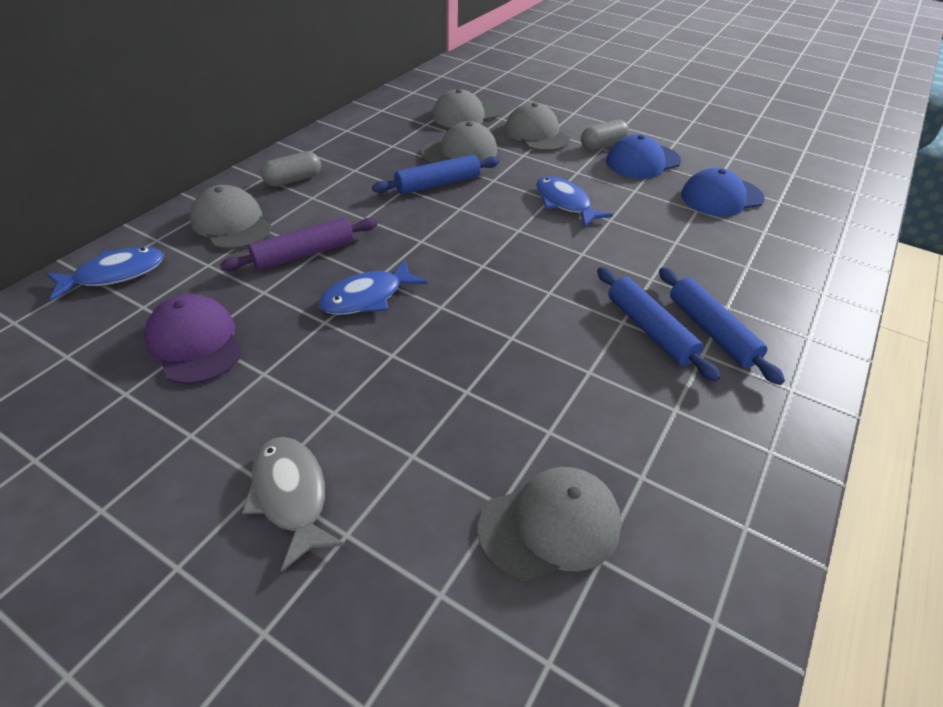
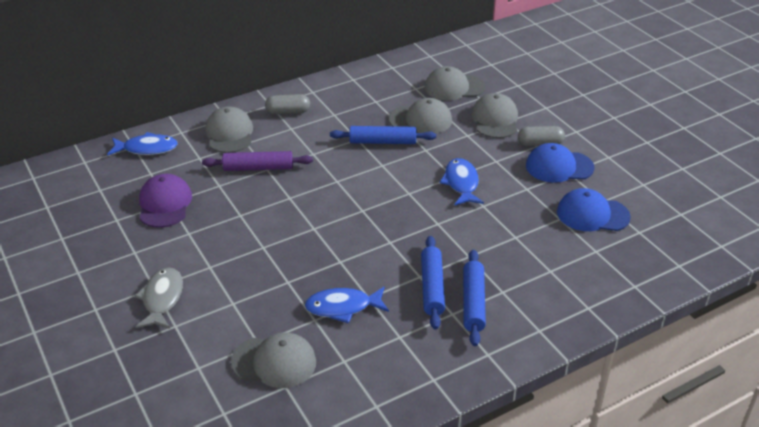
camera: 30 degrees right, 5 degrees down
(367, 297) = (275, 208): blue fish -> blue fish (343, 307)

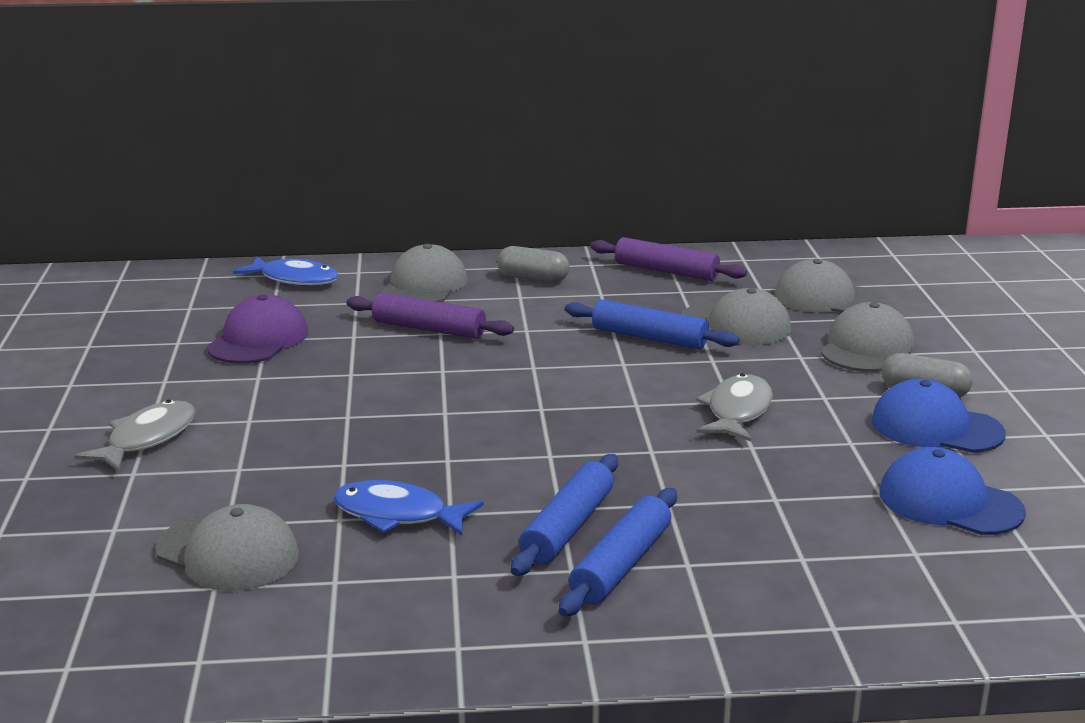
camera: 25 degrees right, 15 degrees down
(357, 87) = (666, 271): none -> purple rolling pin
(461, 183) = (737, 411): blue fish -> grey fish

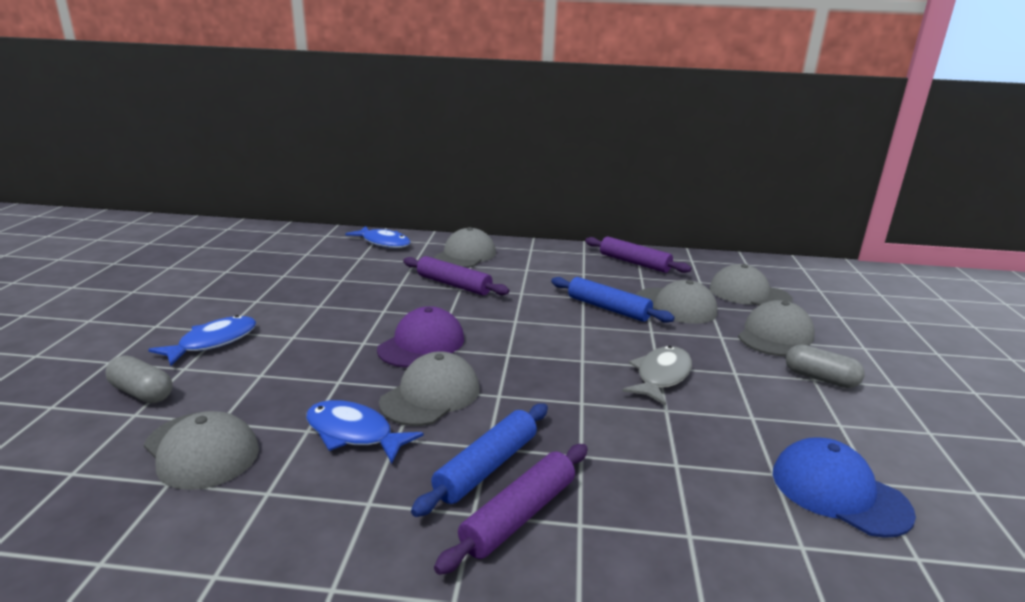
camera: 10 degrees right, 0 degrees up
(147, 439) = (213, 342): grey fish -> blue fish
(258, 340) = (336, 279): purple cap -> purple cap (421, 344)
(467, 465) = (431, 395): none -> grey cap
(533, 278) = (540, 258): grey capsule -> grey capsule (142, 393)
(621, 565) = (519, 515): blue rolling pin -> purple rolling pin
(936, 427) = (829, 412): blue cap -> none

